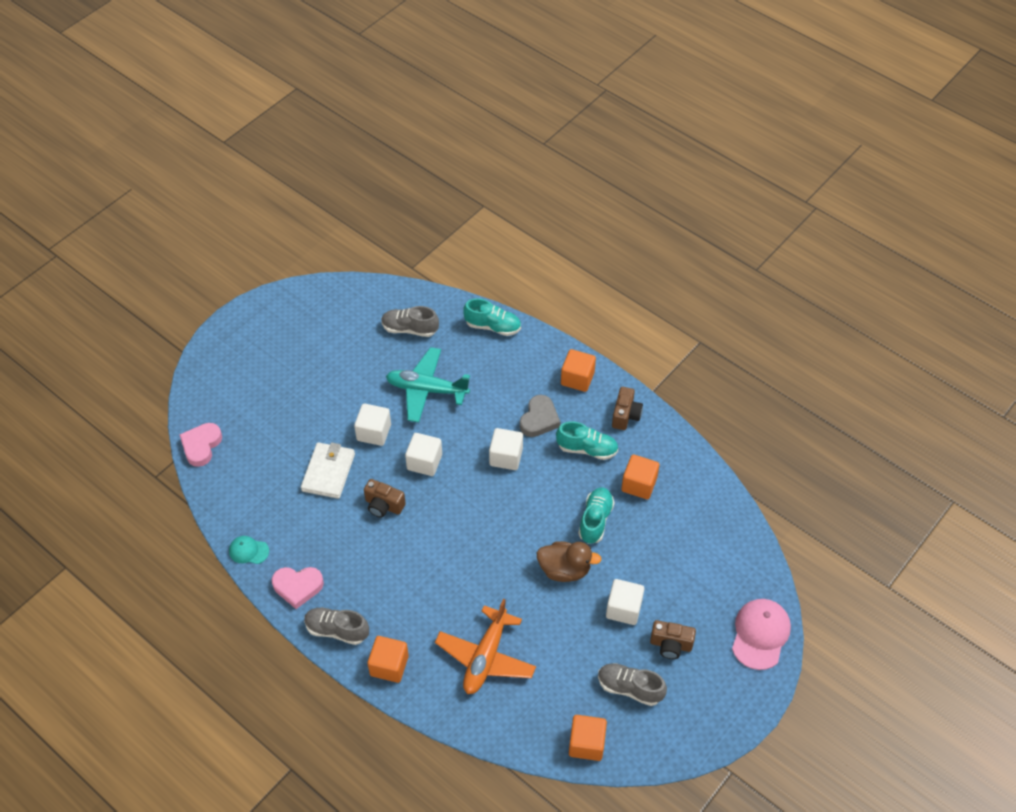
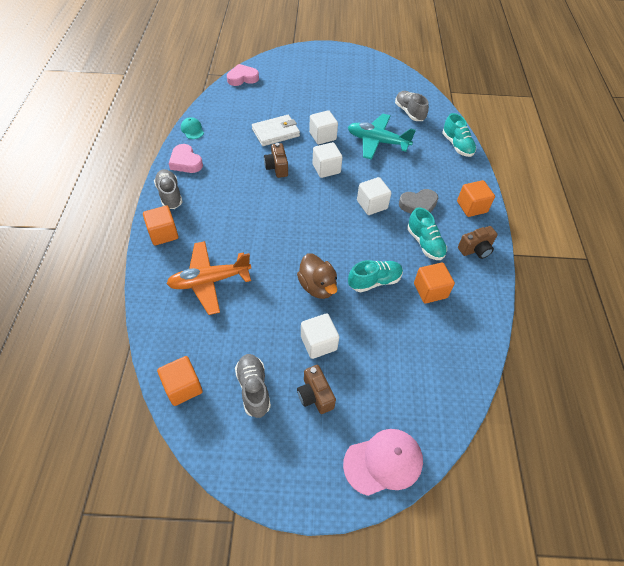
camera: 50 degrees right, 0 degrees up
(426, 390) = (377, 142): turquoise plane -> turquoise plane turned 45 degrees counterclockwise

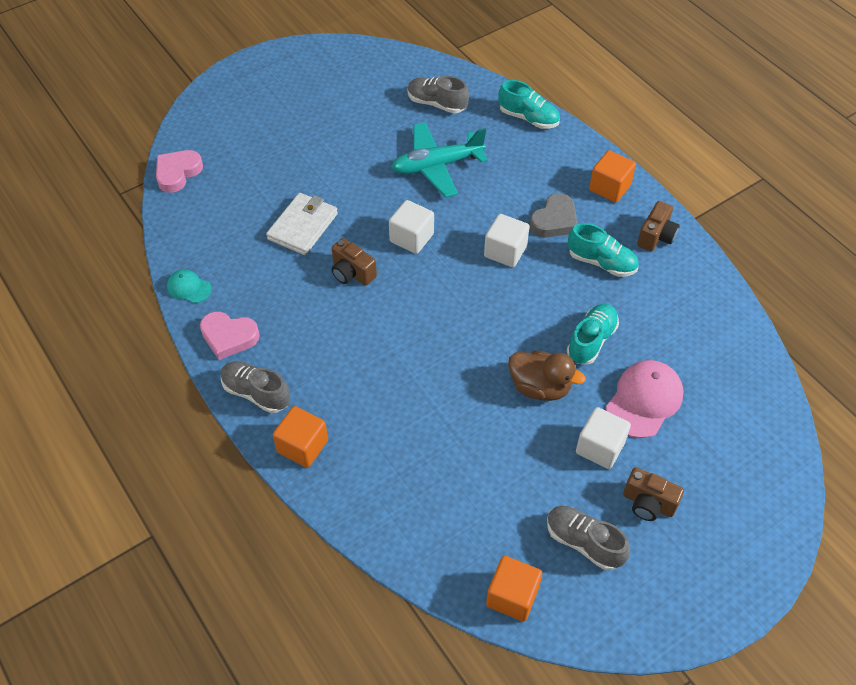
camera: 35 degrees left, 0 degrees up
(209, 281) = (418, 464): orange plane -> none
(322, 136) = (365, 197): white cube -> none
(383, 462) = (766, 518): pink cap -> pink cap (644, 400)
(430, 290) = (653, 313): orange cube -> none

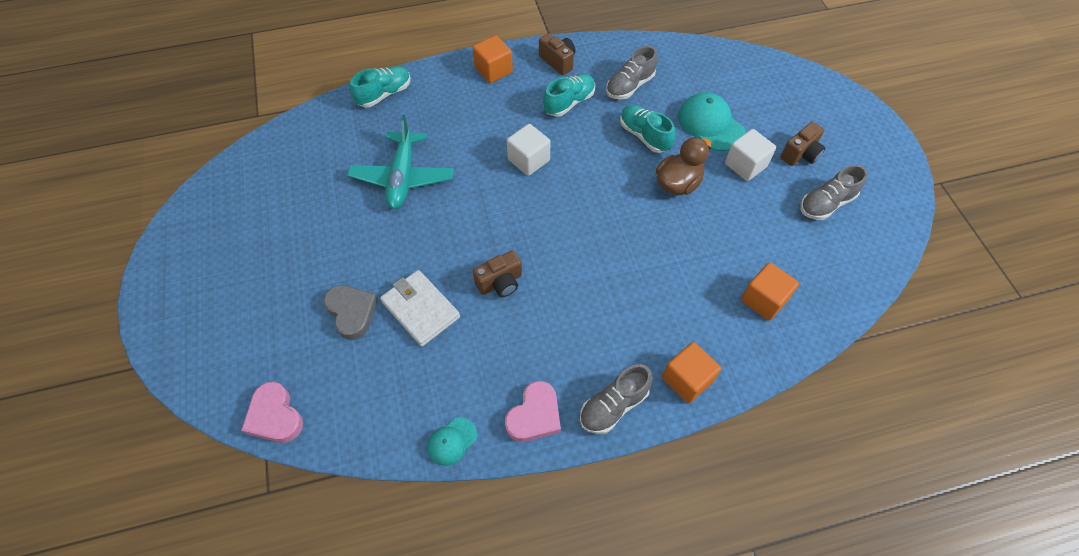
camera: 70 degrees left, 5 degrees up
(411, 238) = (480, 223): white cube -> none
(436, 104) = (323, 153): grey shoe -> grey shoe (629, 86)
(512, 596) = (864, 264): orange cube -> orange cube (763, 300)
(554, 220) = (511, 116): grey heart -> grey heart (352, 312)
(644, 400) = (710, 124): pink cap -> turquoise cap

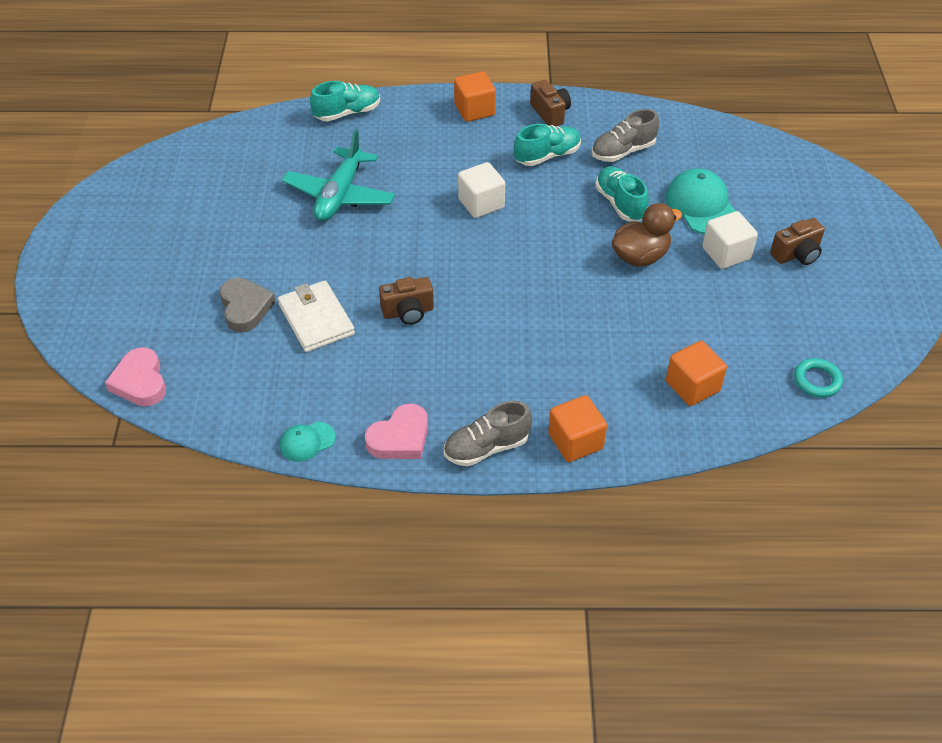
camera: 15 degrees right, 10 degrees down
(826, 204) = (806, 309): grey shoe -> none
(859, 270) = (817, 380): none -> turquoise ring

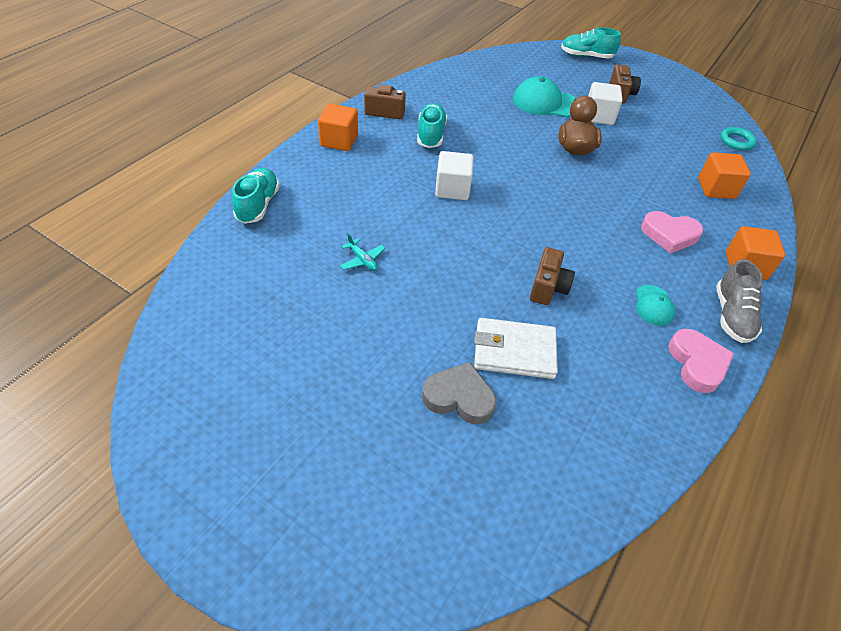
camera: 60 degrees left, 0 degrees up
(140, 382) = (508, 546): pink heart -> pink heart (669, 235)
(307, 441) = (672, 432): turquoise cap -> turquoise cap (653, 305)
(340, 195) = (362, 260): turquoise plane -> turquoise plane, size x0.42
(620, 203) = (513, 130): turquoise shoe -> turquoise shoe (586, 56)
(623, 151) = (460, 104): grey shoe -> none

